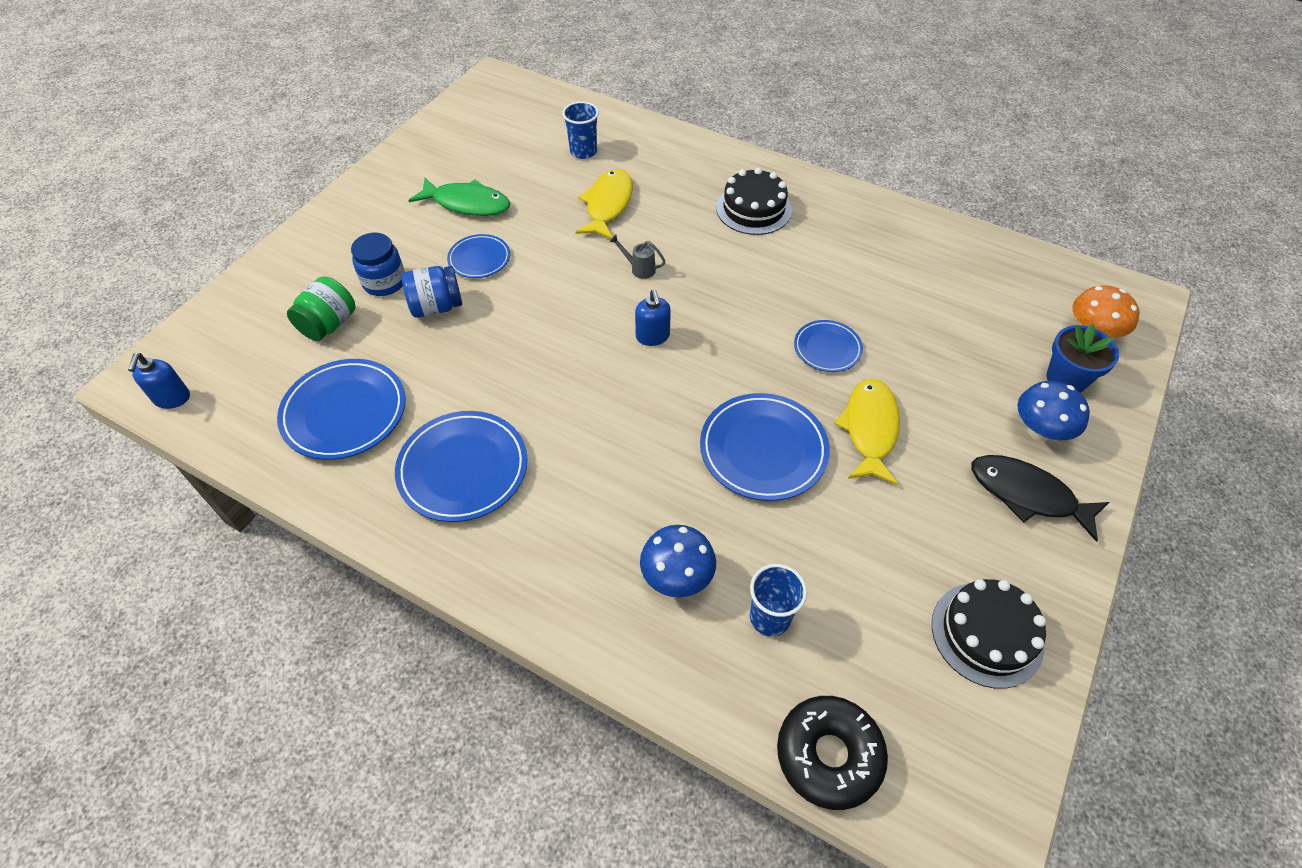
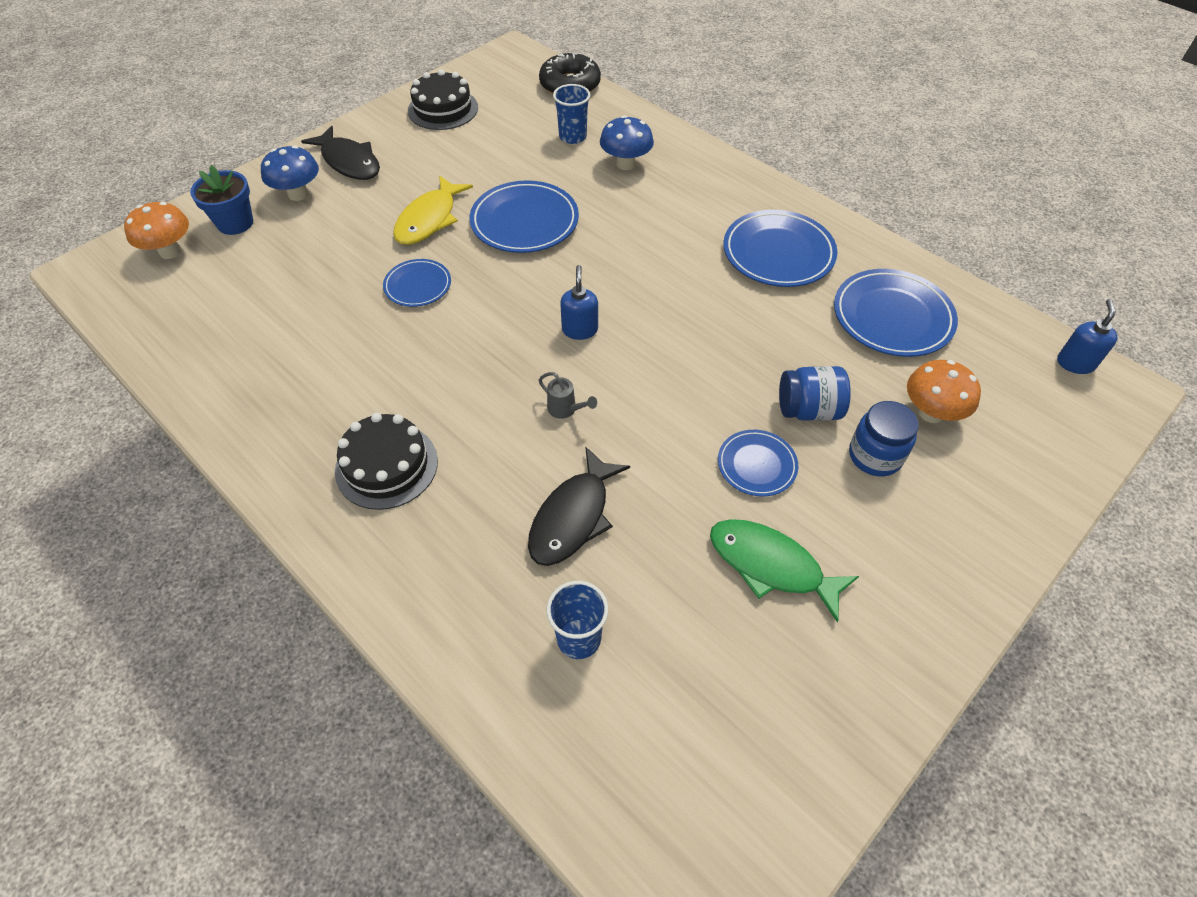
camera: 165 degrees left, 0 degrees up
(329, 324) = (931, 413): green jar -> orange mushroom
(608, 205) = (573, 517): yellow fish -> black fish

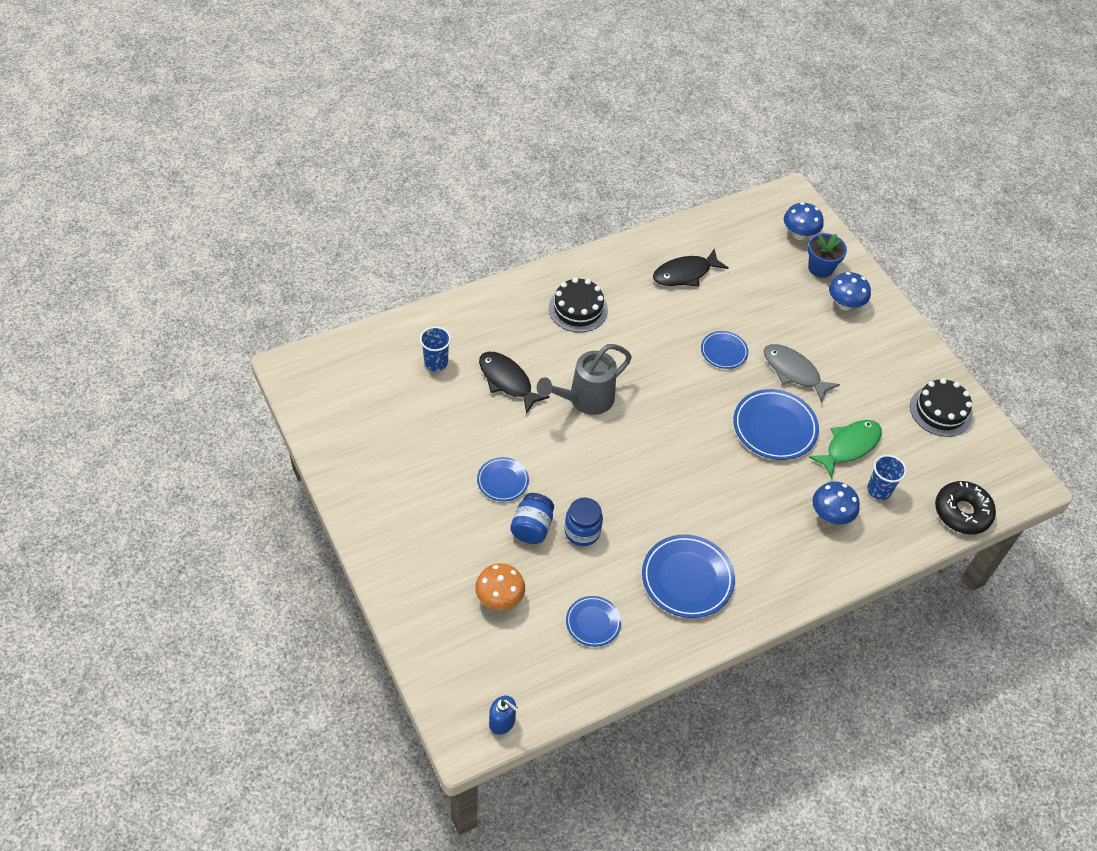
camera: 105 degrees right, 0 degrees up
(170, 251) = (799, 234): orange mushroom -> blue mushroom
(349, 162) = (878, 338): black fish -> black fish (685, 274)
(429, 219) = (794, 372): yellow fish -> grey fish
(565, 409) = (585, 400): grey watering can -> grey watering can, size x2.41
(580, 330) = (650, 427): blue soap dispenser -> none
(771, 565) = (435, 459): green fish -> green fish (849, 446)
(875, 456) = (481, 547): blue jar -> blue jar (582, 531)
(892, 317) = (593, 622): blue plate -> blue plate, size x0.58

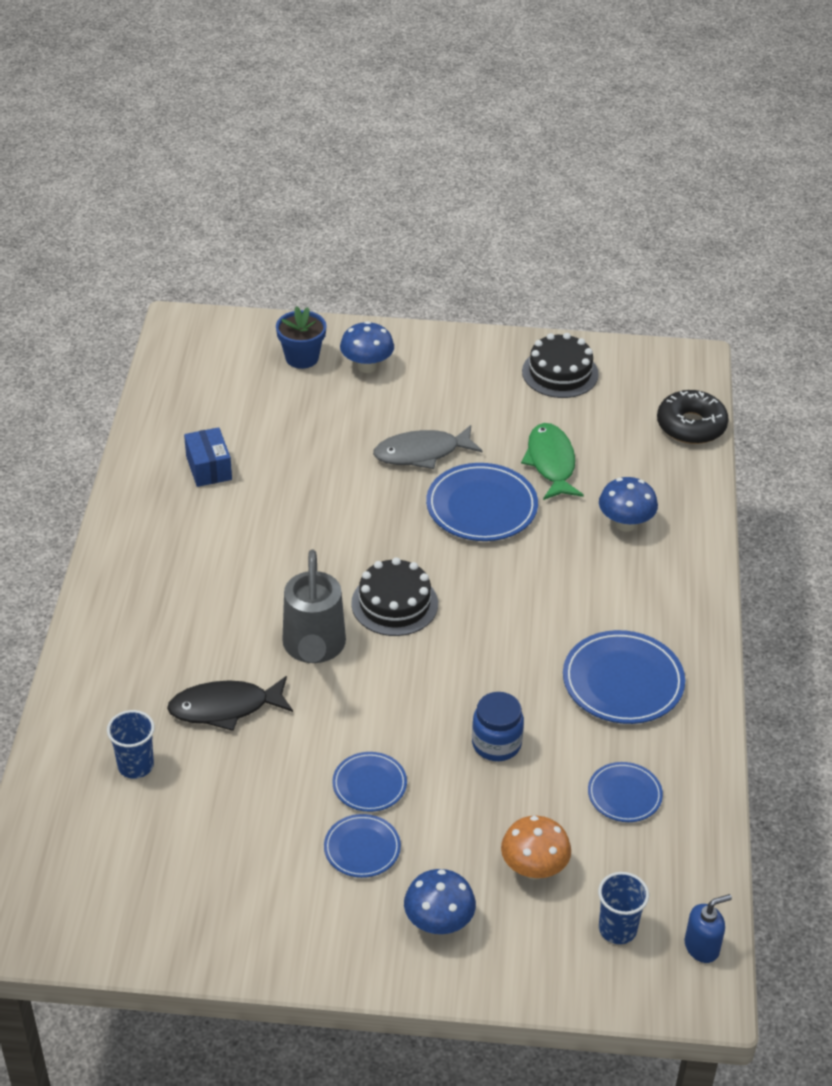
camera: 55 degrees left, 10 degrees down
(532, 528) = (457, 789): blue jar -> none
(578, 309) = (174, 587): black cake -> black cake (394, 603)
(685, 274) = (209, 468): black fish -> blue box
(724, 351) = (347, 494): blue plate -> blue plate (362, 848)
(799, 234) = (240, 348): blue mushroom -> blue mushroom (438, 923)
(879, 490) = (621, 470): blue cup -> blue cup (617, 929)

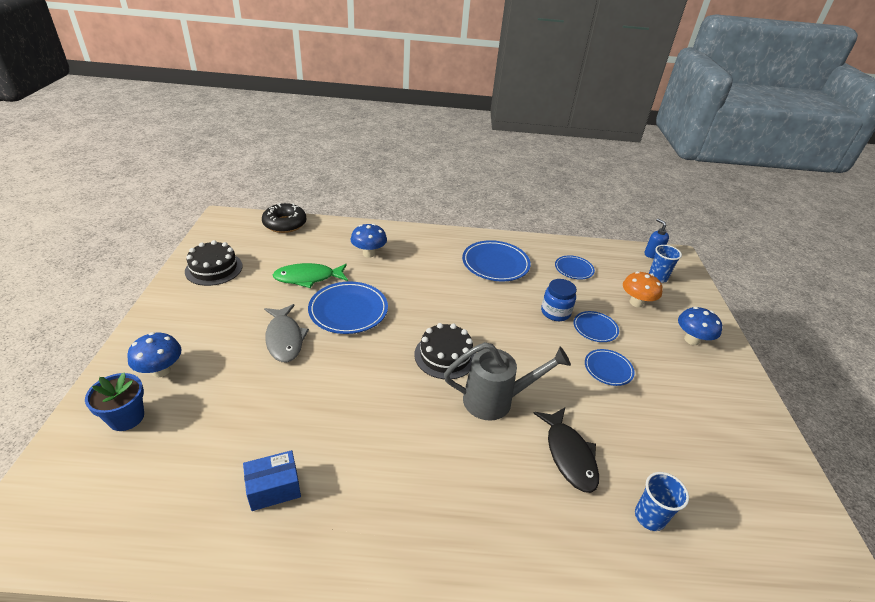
camera: 95 degrees left, 5 degrees down
(362, 848) = (659, 372): blue plate -> blue plate (595, 328)

